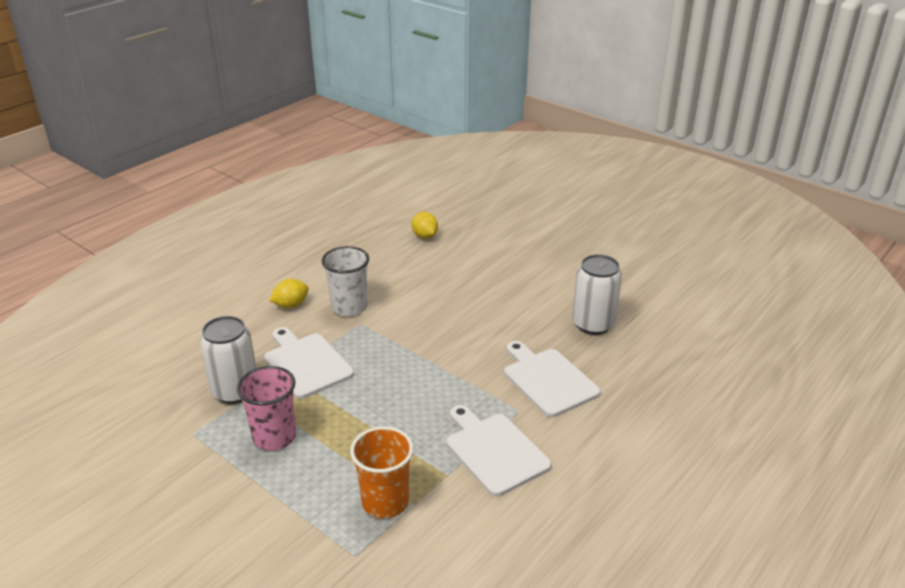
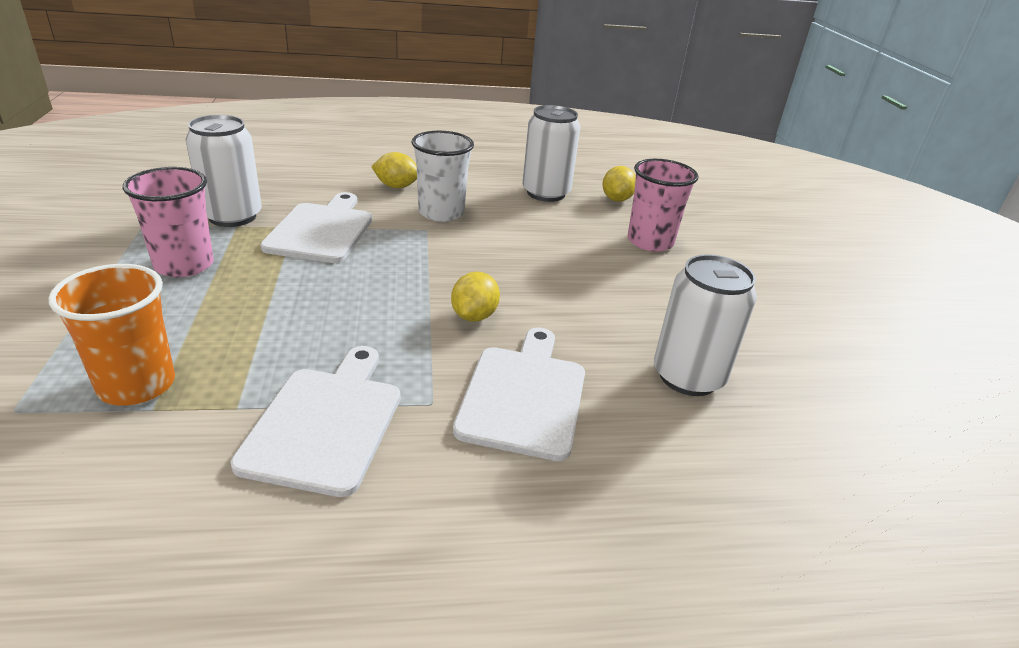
camera: 40 degrees right, 0 degrees up
(382, 255) = (546, 193): none -> white can
(469, 357) = (474, 316): none -> yellow lemon
(481, 256) = (650, 242): none -> pink cup

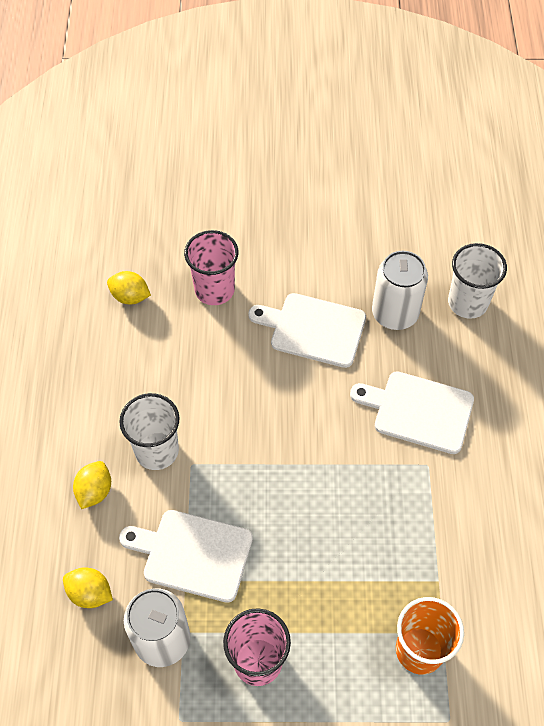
camera: 80 degrees left, 25 degrees up
(325, 423) = (450, 526): white cutting board -> white cutting board (313, 329)
(474, 316) = (330, 434): yellow lemon -> yellow lemon (90, 593)
(546, 193) = (114, 355): white can -> none
(754, 462) = (467, 303): none -> white cup

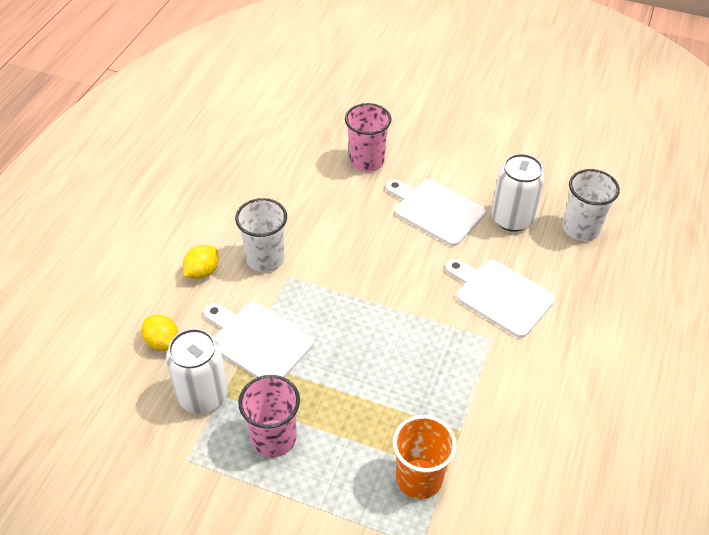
camera: 20 degrees right, 10 degrees down
(130, 297) = (297, 147): yellow lemon -> none

